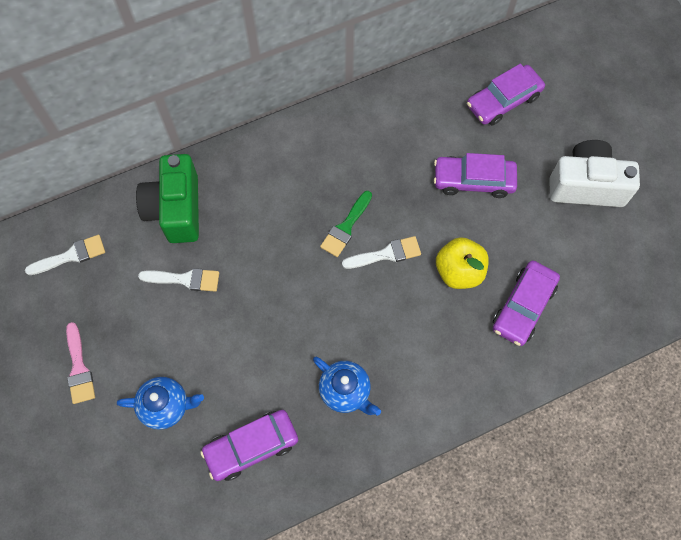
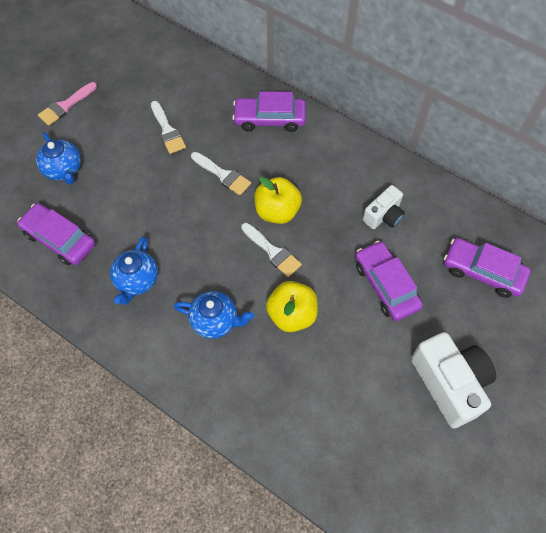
camera: 60 degrees right, 5 degrees down
(71, 255) = (145, 58): white brush -> white brush (223, 175)
(176, 209) = (219, 96): green camera -> none
(346, 227) = (277, 211): green brush -> yellow apple
(405, 143) = (383, 216): none -> white camera
(429, 340) = (215, 321): none -> blue teapot
(523, 306) = (291, 383): purple car -> purple car (269, 119)

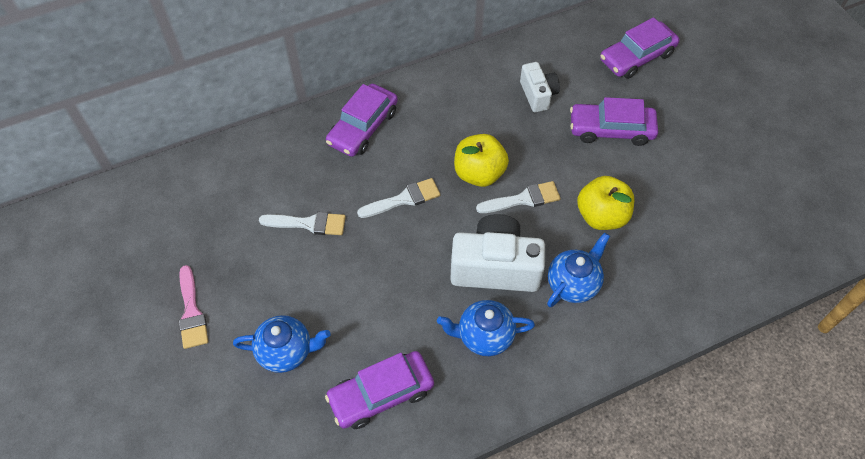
camera: 60 degrees left, 5 degrees down
(137, 280) = (484, 336): blue teapot -> blue teapot turned 135 degrees clockwise
(449, 383) = (729, 134): white camera -> white camera (495, 267)

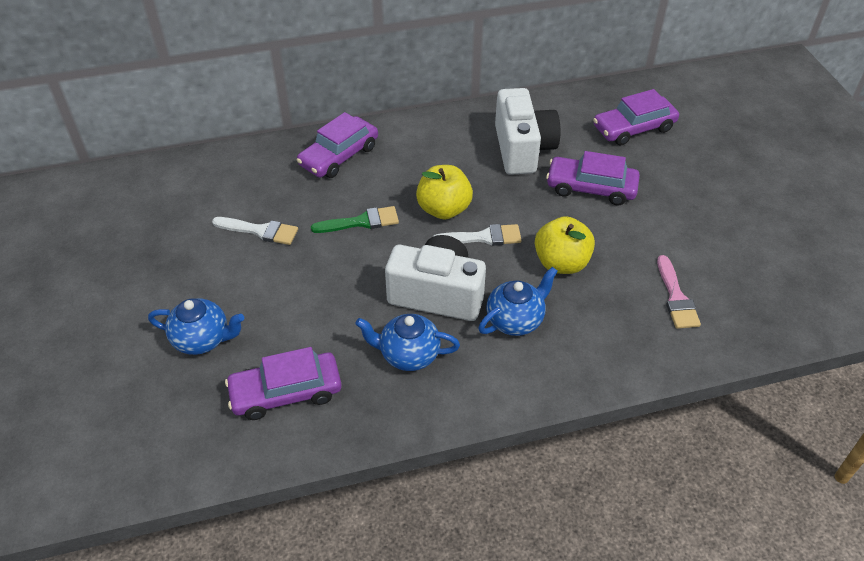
camera: 10 degrees right, 10 degrees down
(192, 312) = (121, 292): pink brush -> pink brush (676, 297)
(404, 199) = (361, 222): white brush -> green brush
(538, 95) = (523, 149): white camera -> white camera, size x1.75

